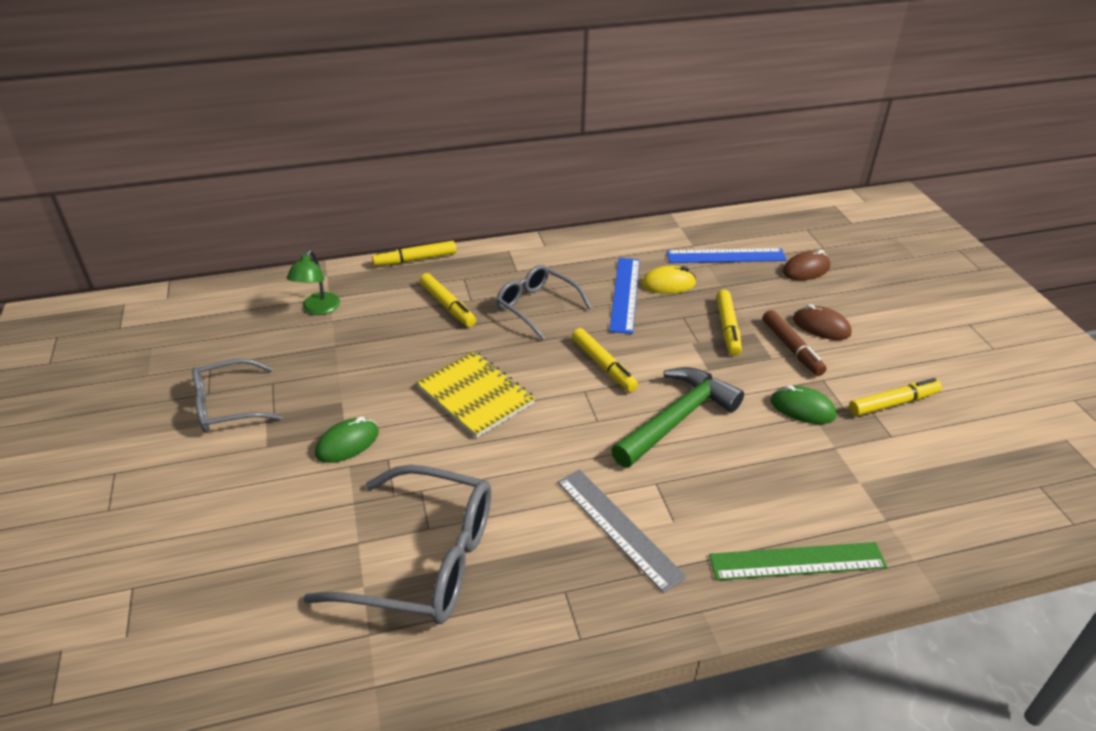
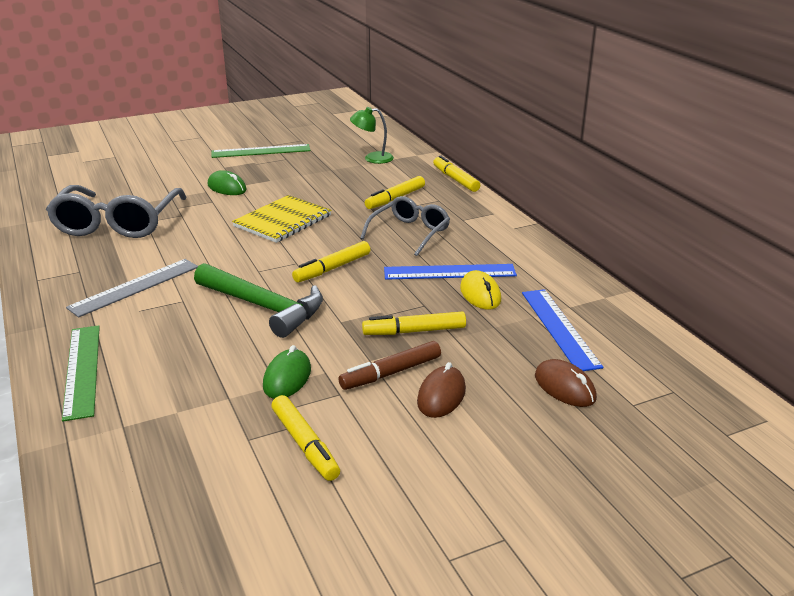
camera: 80 degrees right, 10 degrees down
(228, 406) = (261, 151): grey glasses -> green ruler

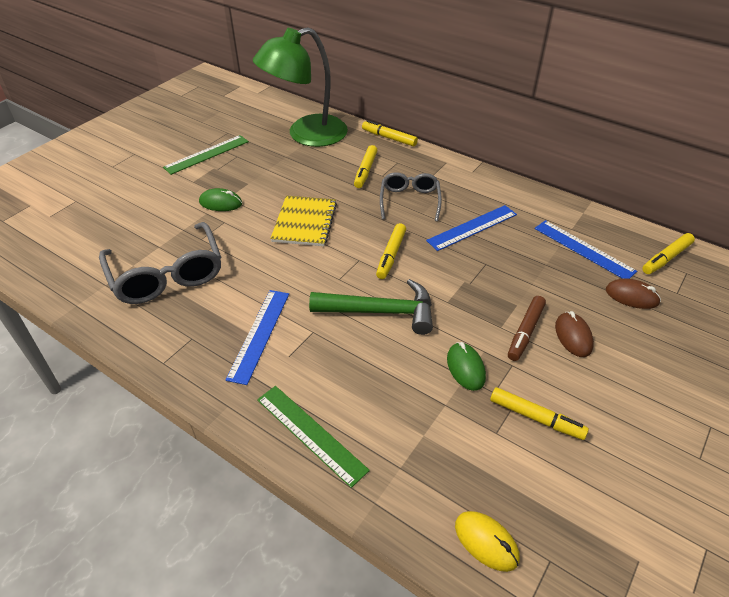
camera: 30 degrees left, 15 degrees up
(135, 287) = (259, 334): grey ruler -> blue ruler
(372, 158) = (306, 135): green lamp -> green lamp, size x2.36
(414, 331) = (503, 289): yellow marker -> yellow marker (666, 258)
(480, 294) = (510, 240): yellow mouse -> yellow mouse (486, 542)

